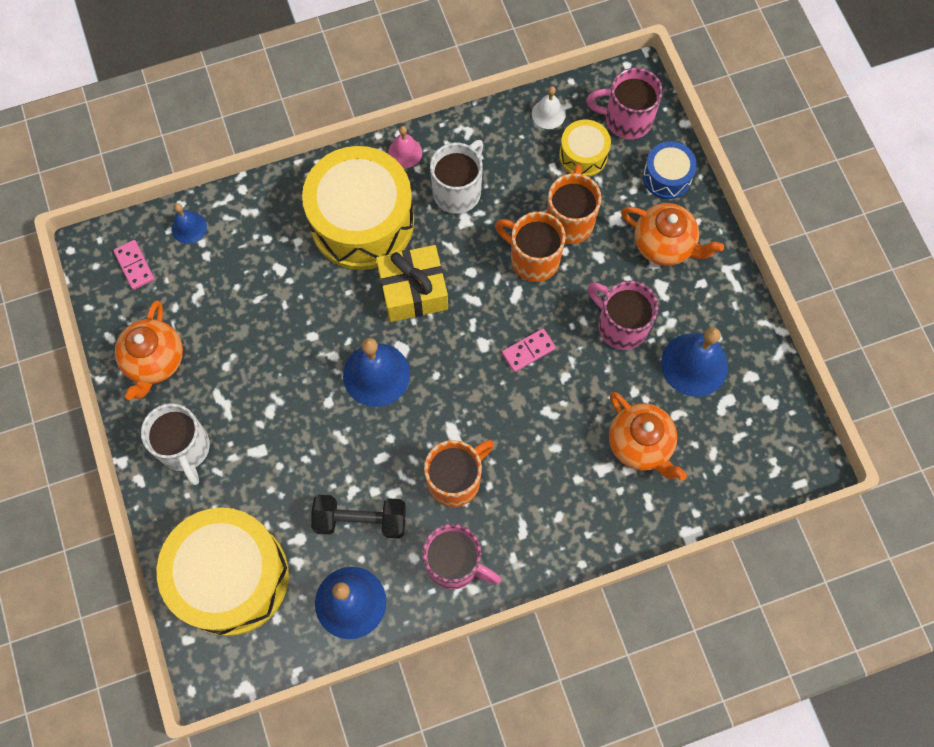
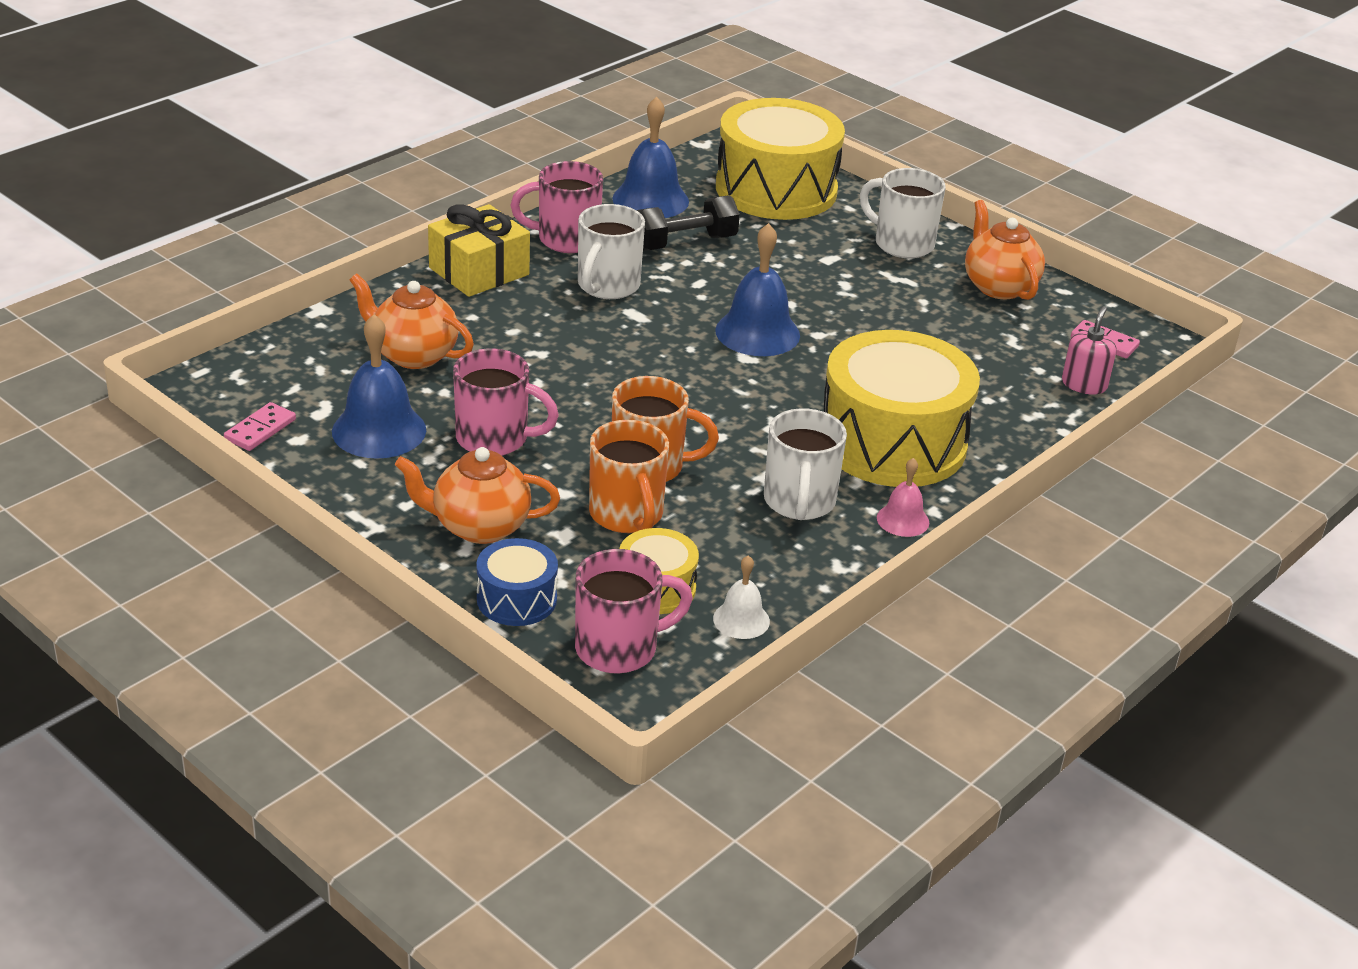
camera: 150 degrees right, 35 degrees down
(189, 227) = (1084, 384): blue bell -> pink soap dispenser
(413, 291) = (775, 402): yellow gift -> yellow gift (479, 271)
(455, 480) = (607, 286): orange mug -> white mug
(528, 351) = (597, 391): pink domino -> pink domino (260, 430)

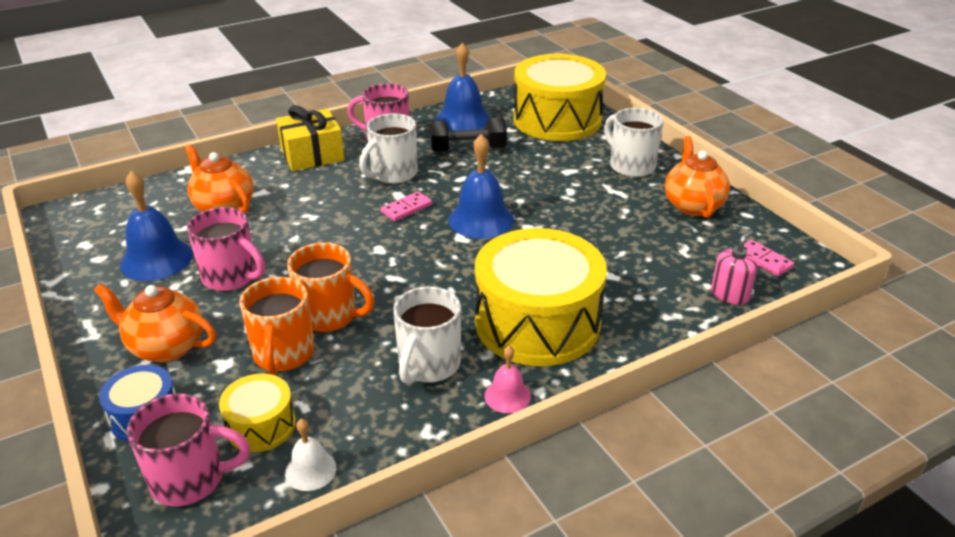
camera: 20 degrees right, 0 degrees up
(260, 430) = (79, 248): pink domino -> pink domino (406, 208)

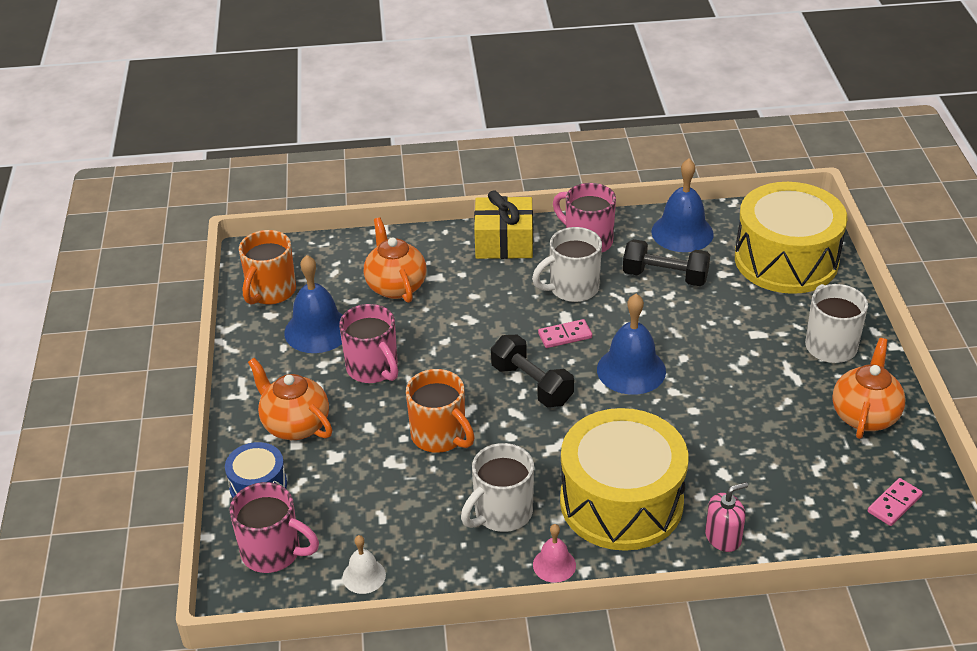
camera: 25 degrees right, 5 degrees up
(261, 425) = (342, 524): yellow drum -> none
(283, 355) = (385, 463): orange mug -> orange mug (270, 292)
(397, 252) = (531, 385): none -> black dumbbell
(730, 294) = (830, 531): pink soap dispenser -> pink soap dispenser (723, 537)
(763, 260) = (894, 504): pink domino -> pink domino turned 60 degrees clockwise

